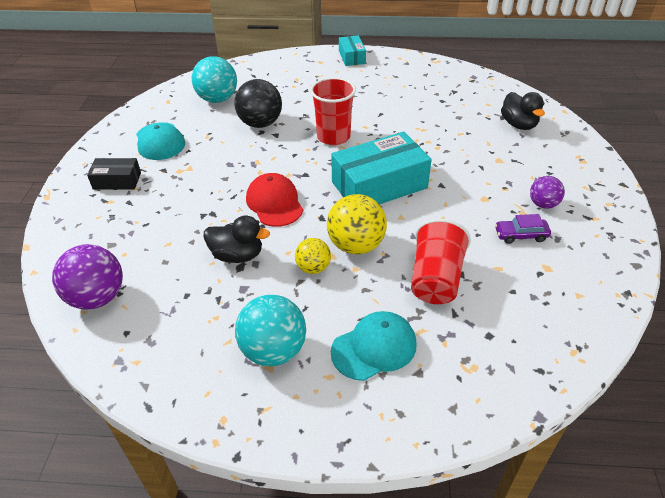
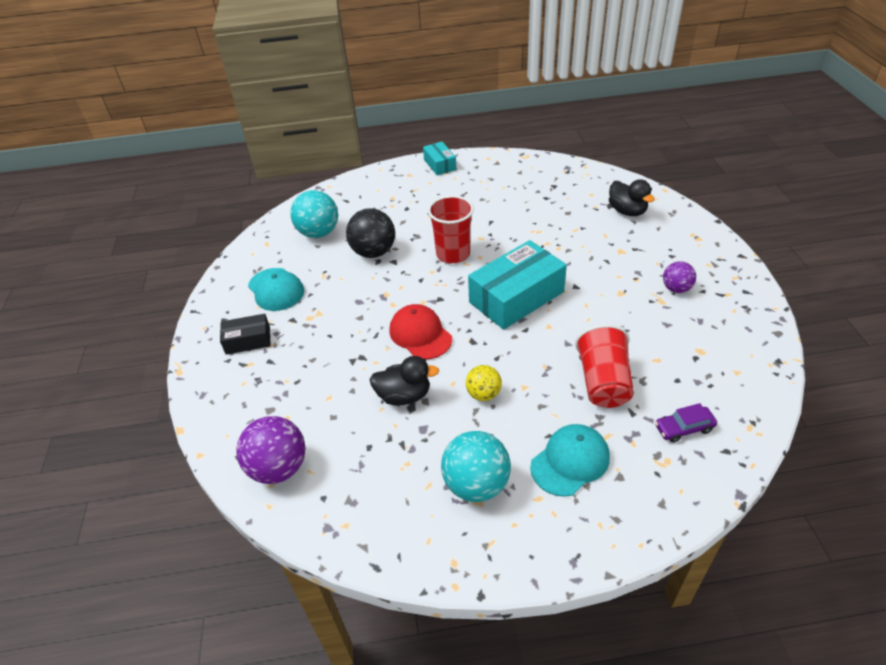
camera: 10 degrees left, 0 degrees up
(356, 245) = (516, 363): yellow ball -> none
(521, 235) = (666, 323): purple car -> purple car (684, 428)

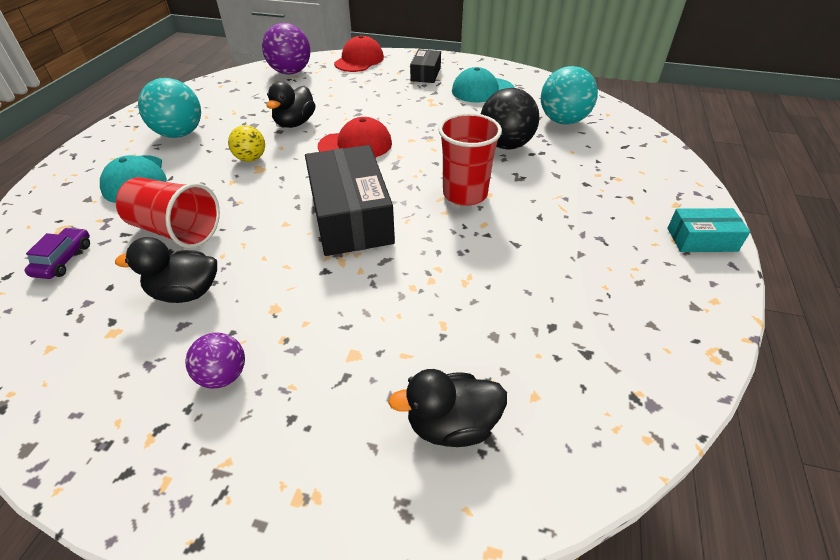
camera: 110 degrees right, 0 degrees up
(222, 413) = (359, 60): none -> red cap
(516, 297) = (350, 216): turquoise box -> black box
(646, 338) = (185, 292): none -> black duck

